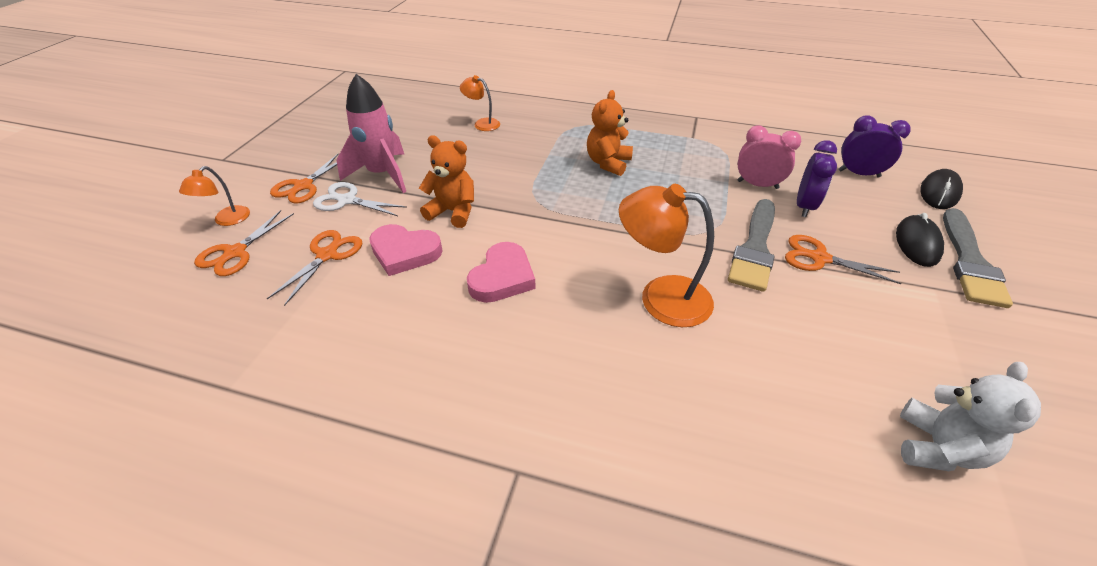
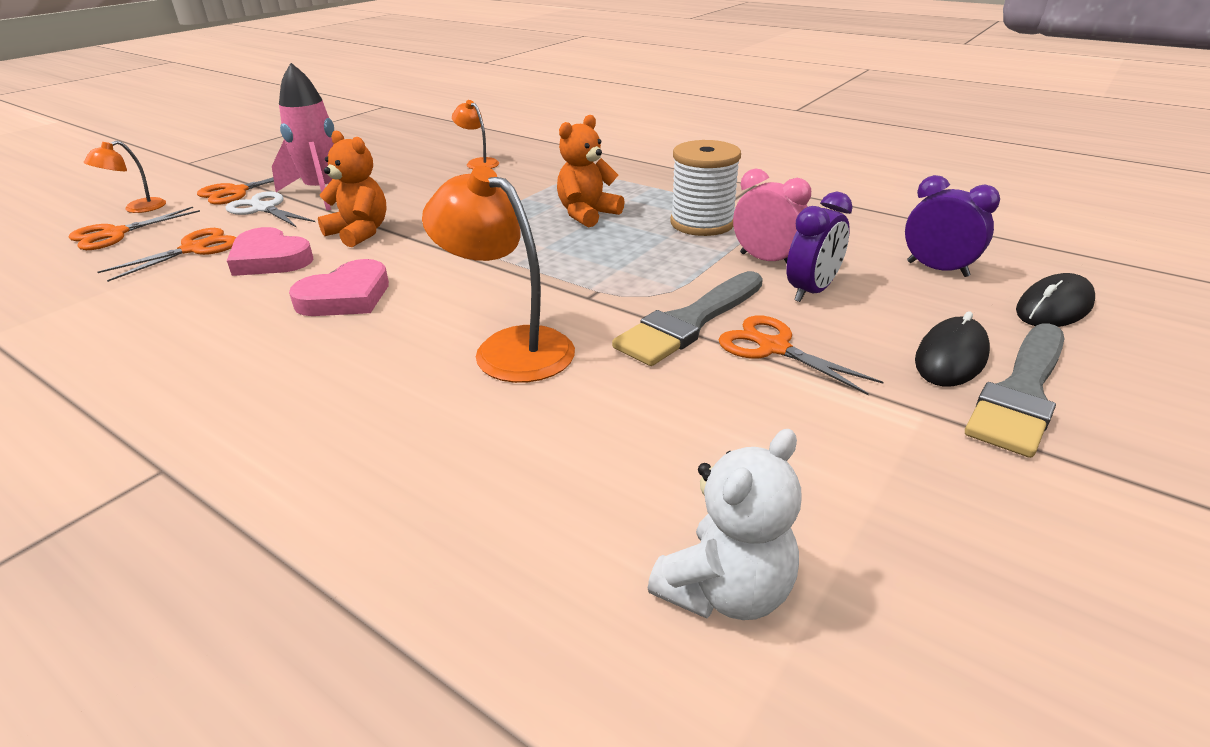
camera: 20 degrees right, 10 degrees down
(691, 158) = (702, 223): none -> white spool

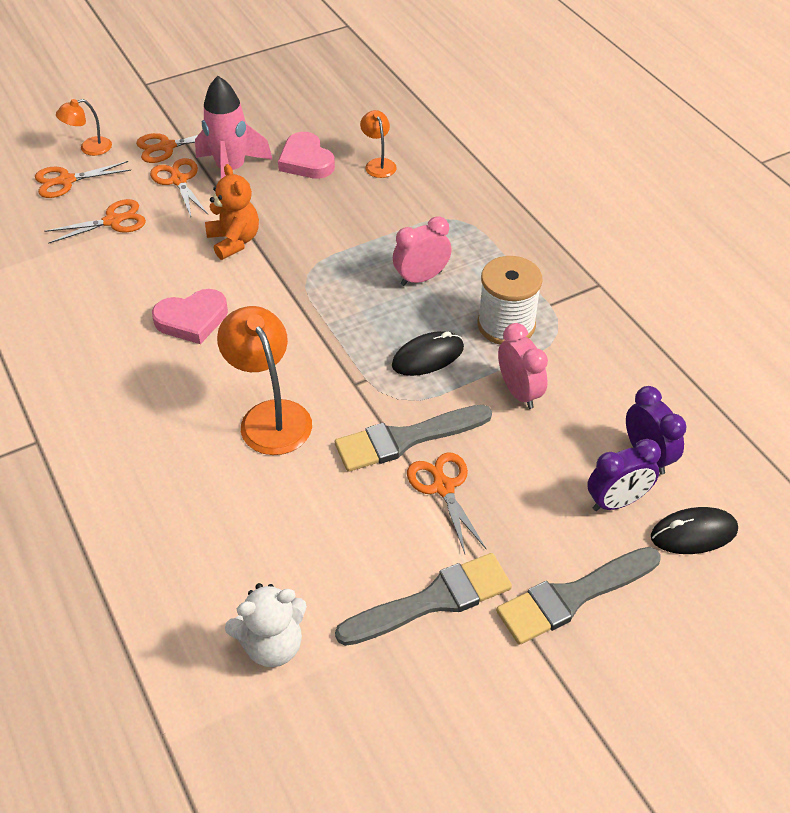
camera: 25 degrees right, 15 degrees up
(264, 209) = (178, 180): white scissors -> orange scissors
(270, 259) = (159, 253): pink heart -> pink heart (306, 161)
(587, 214) = (421, 278): orange teddy bear -> pink clock
(812, 291) = (522, 441): purple clock -> purple clock (617, 502)
(881, 453) = (433, 600): none -> grey brush
(951, 357) = (558, 547): black mouse -> black mouse (428, 357)

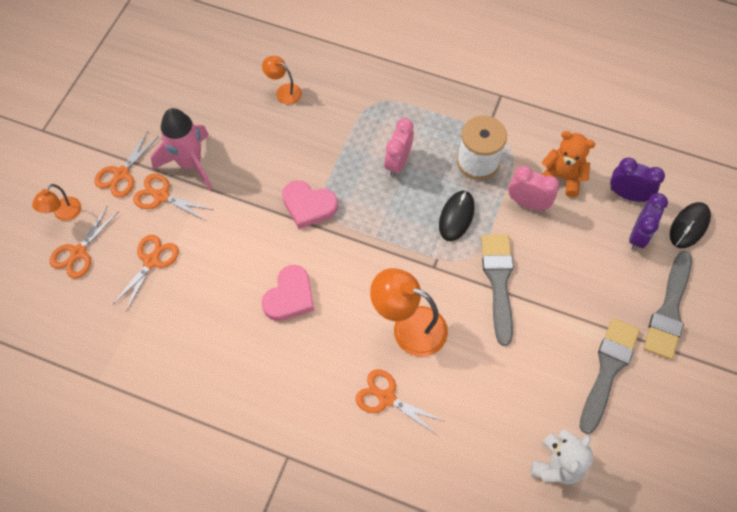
camera: 40 degrees left, 15 degrees up
(234, 241) = (253, 218): orange teddy bear -> orange teddy bear (562, 177)
(306, 161) = (233, 121): pink heart -> pink heart (308, 206)
(406, 439) = (498, 281): grey brush -> grey brush turned 150 degrees clockwise
(443, 487) = (547, 296): orange scissors -> orange scissors (386, 398)

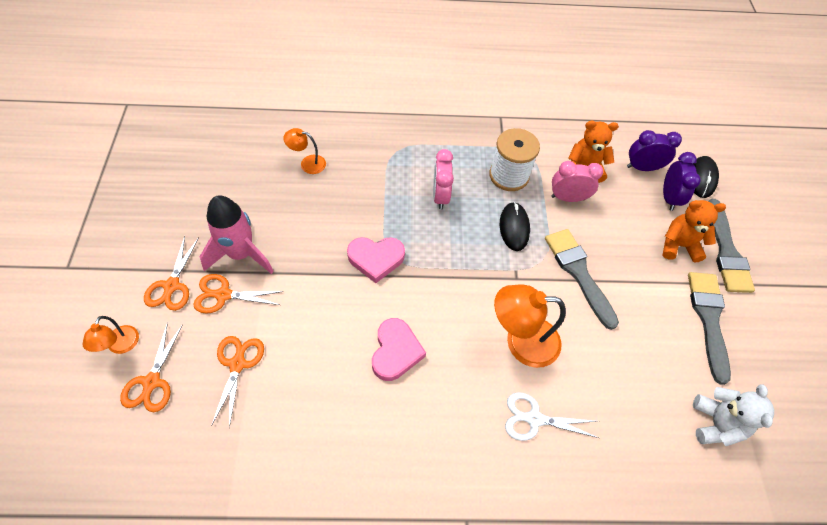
camera: 25 degrees left, 5 degrees down
(386, 398) = (534, 419): orange scissors -> white scissors
(620, 288) = (679, 245): none -> orange teddy bear

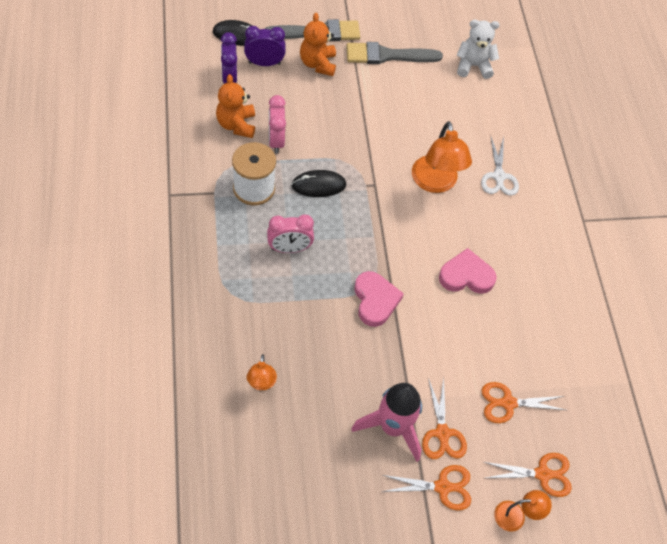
camera: 100 degrees left, 0 degrees up
(578, 273) = (360, 138): grey brush -> none

